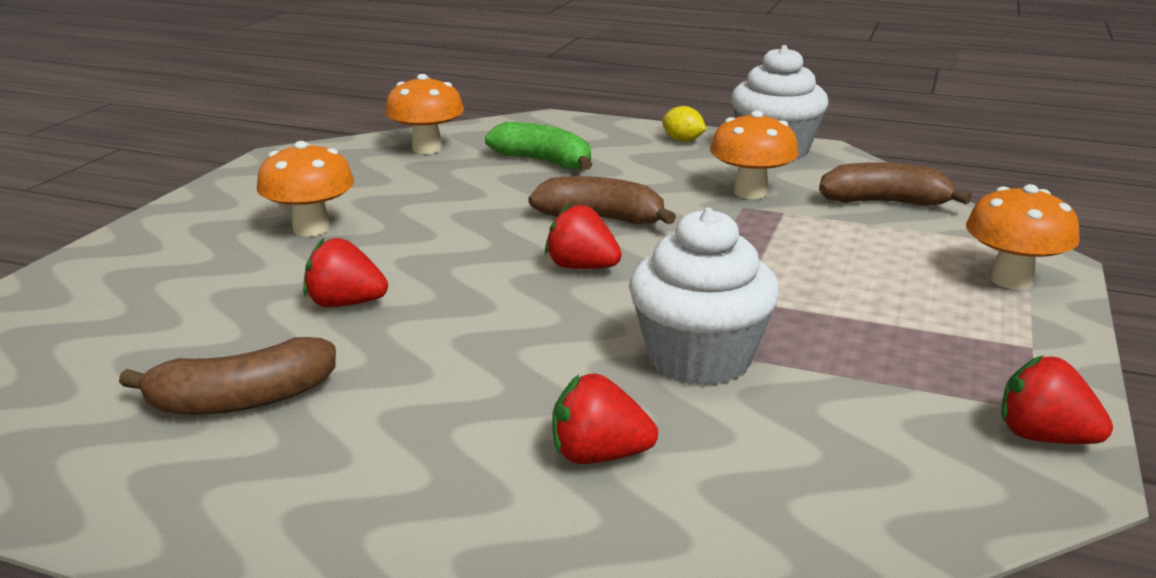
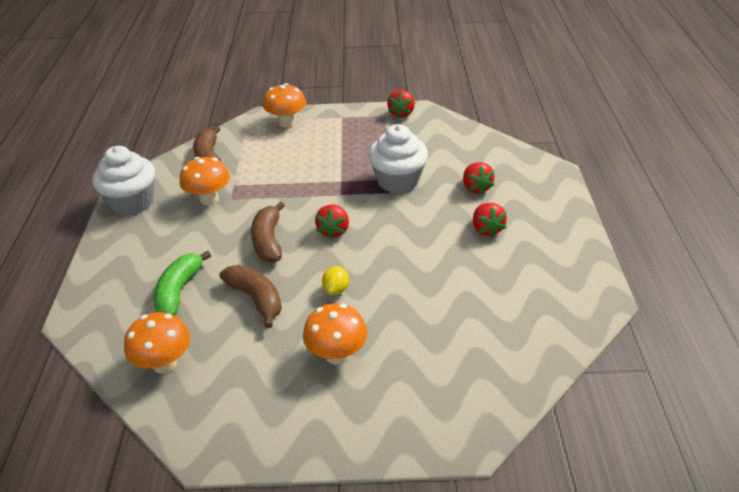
camera: 110 degrees left, 15 degrees up
(242, 400) = (514, 286): brown banana -> brown banana (256, 299)
(345, 304) = (417, 294): red strawberry -> red strawberry (486, 229)
(682, 141) = (120, 241): yellow lemon -> yellow lemon (336, 289)

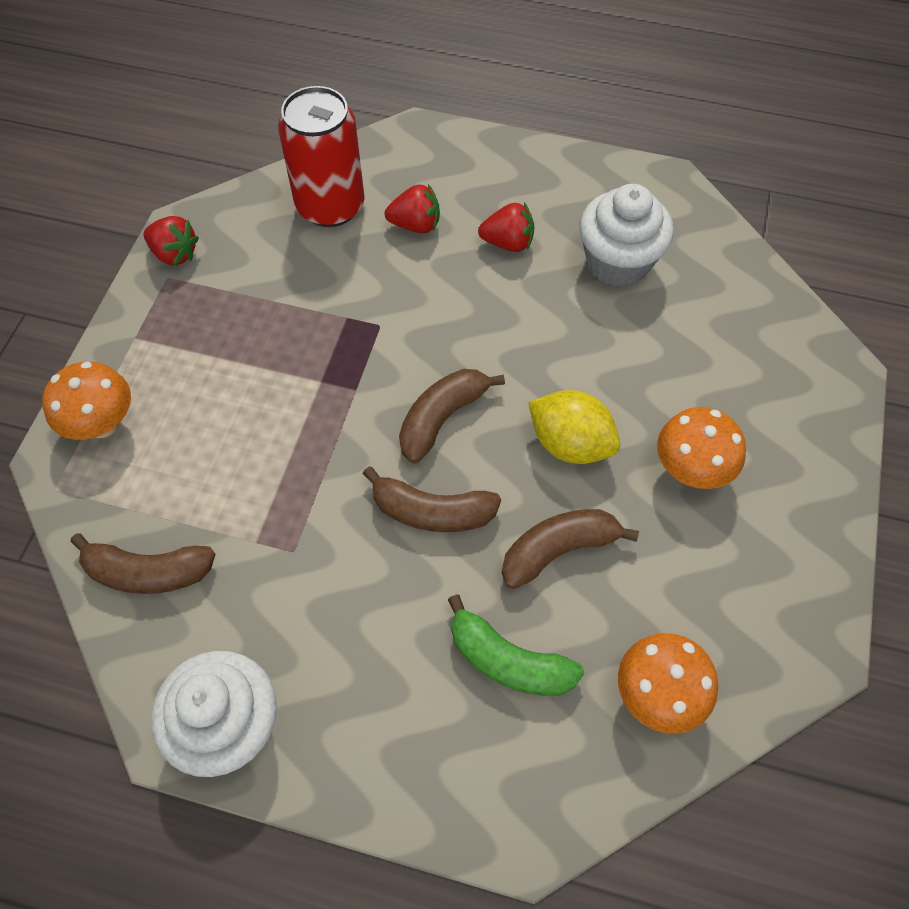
camera: 75 degrees left, 20 degrees up
(209, 199) = (280, 587): orange mushroom -> none
(333, 231) = (442, 418): red strawberry -> brown banana
(336, 289) = (570, 444): yellow lemon -> yellow lemon, size x1.79
(398, 181) = (357, 308): white cupcake -> white cupcake (618, 262)
(469, 153) = (330, 206): none -> red can

